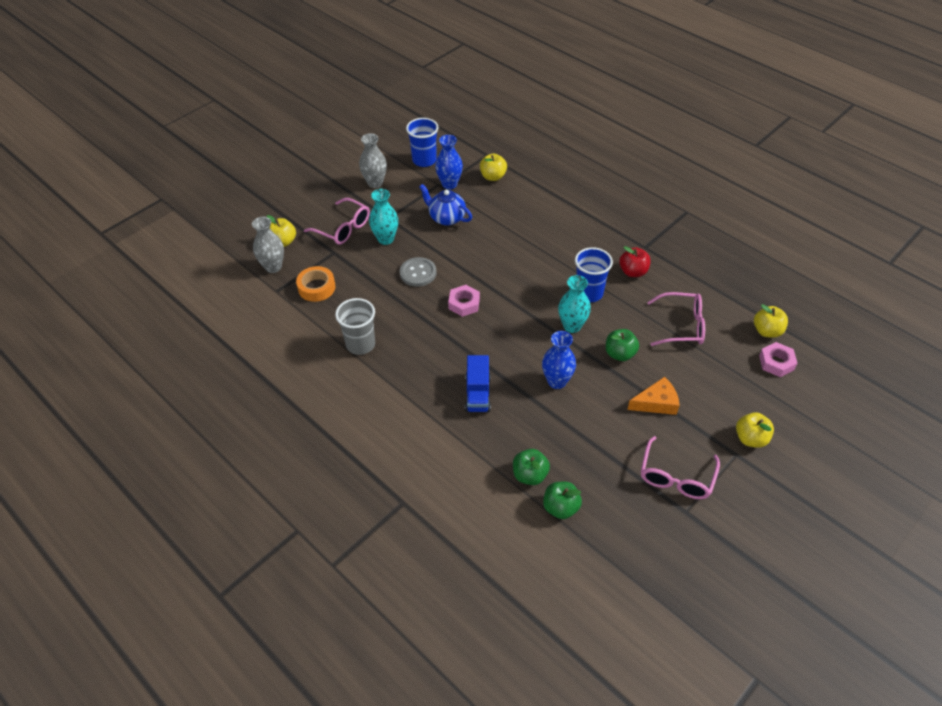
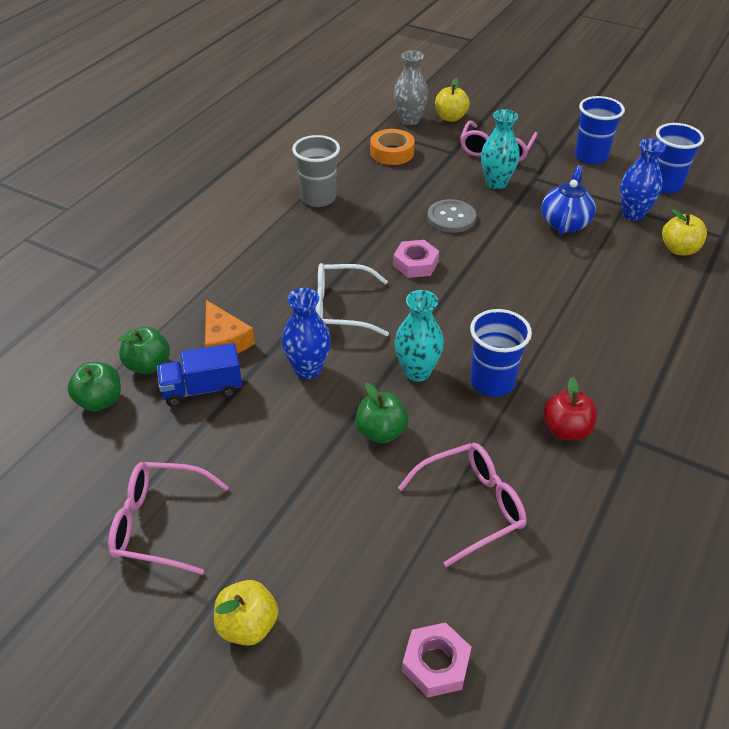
camera: 75 degrees right, 5 degrees down
(375, 183) = (590, 156): grey vase -> blue cup
(477, 394) = (268, 300): blue truck -> blue truck (202, 389)
(500, 353) = (341, 309): none -> white glasses
(656, 403) = (296, 486): orange cheese -> orange cheese (224, 340)
(681, 326) = (471, 506): pink glasses -> pink glasses turned 105 degrees counterclockwise
(767, 331) = (511, 644): yellow apple -> none

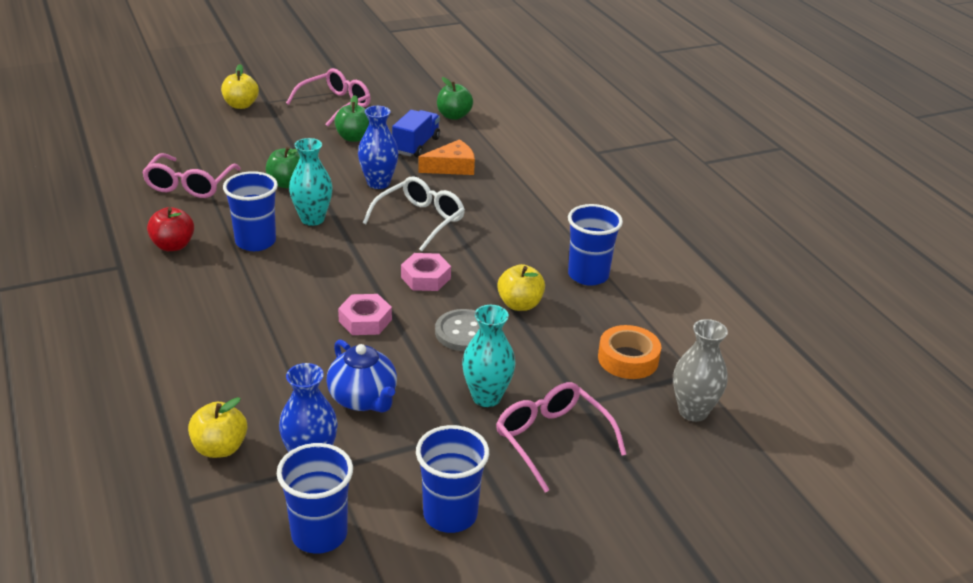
camera: 125 degrees right, 10 degrees down
(148, 365) = (465, 137): green apple -> green apple (354, 138)
(224, 340) = (452, 167): orange cheese -> orange cheese turned 150 degrees clockwise
(318, 198) = (588, 275): grey cup -> blue cup
(436, 664) = (139, 136): pink nut -> pink nut (365, 320)
(450, 118) = (668, 449): yellow apple -> yellow apple (520, 304)

